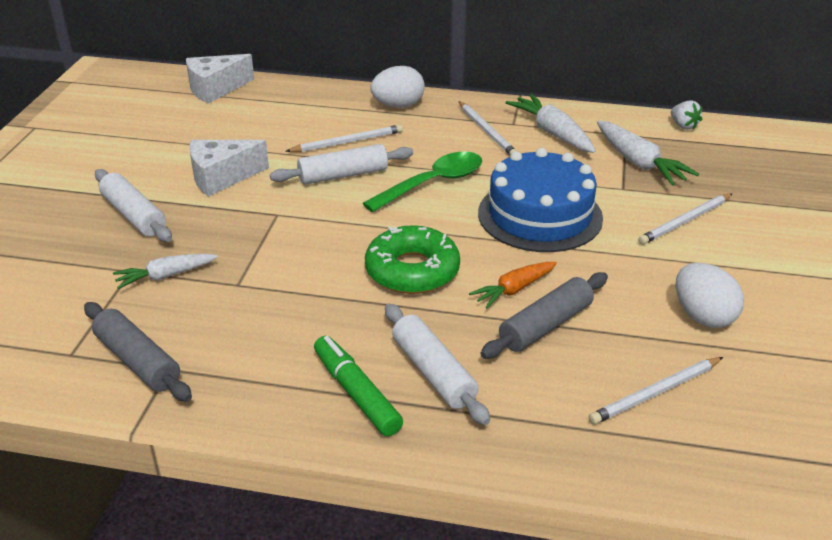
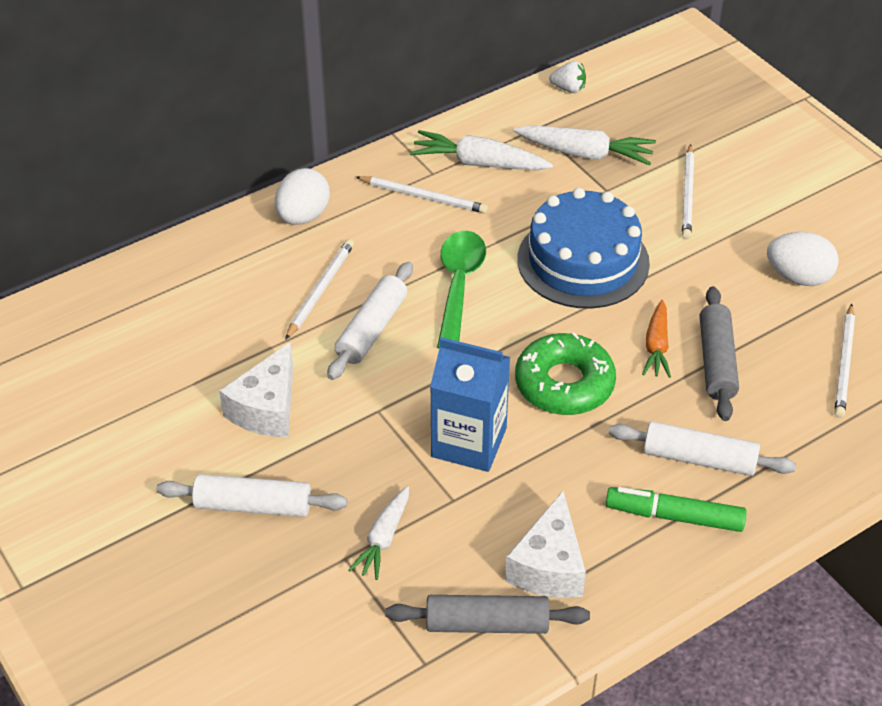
camera: 45 degrees left, 10 degrees up
(215, 89) = (85, 312): white cheese -> white cheese (548, 566)
(299, 262) = (469, 442): none -> blue carton

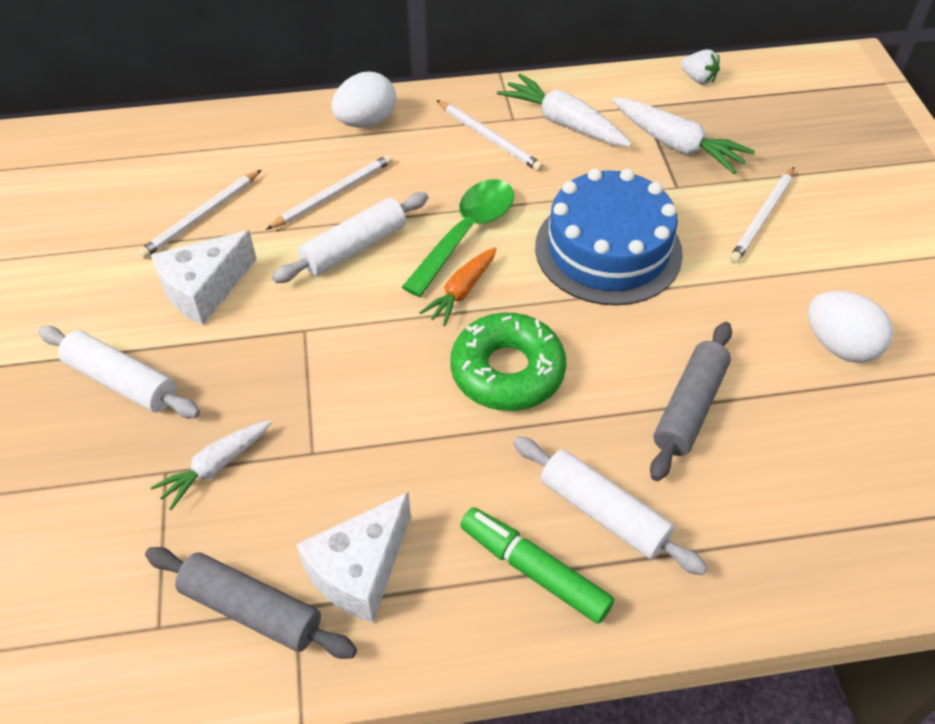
camera: 25 degrees right, 5 degrees up
(469, 442) = (369, 397): blue carton -> none
(656, 346) = (632, 366): orange carrot -> orange carrot (461, 291)
(844, 363) = (842, 464): white pencil -> white pencil (202, 216)

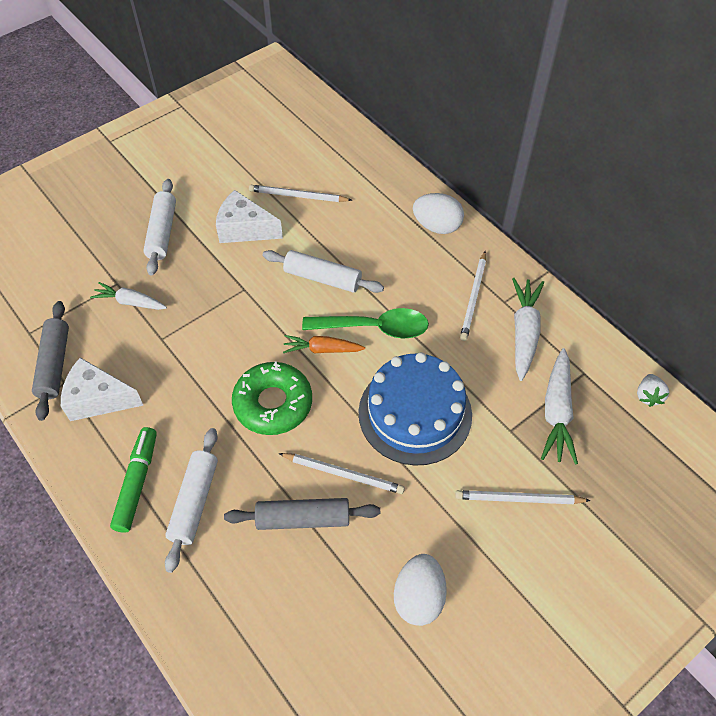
camera: 60 degrees right, 5 degrees up
(333, 194) = (359, 244): white pencil -> white pencil (343, 474)

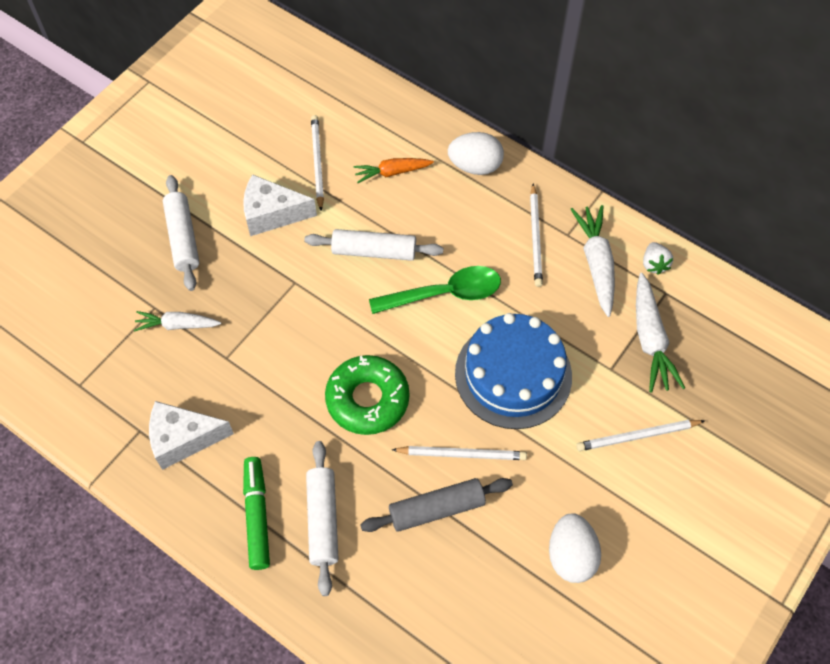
camera: 15 degrees left, 5 degrees up
(54, 364) = (121, 413): grey rolling pin -> none
(298, 196) = (317, 163): white pencil -> white pencil turned 90 degrees clockwise
(322, 349) = (399, 329): orange carrot -> orange carrot (392, 172)
(648, 396) = (732, 302): white strawberry -> white strawberry (654, 264)

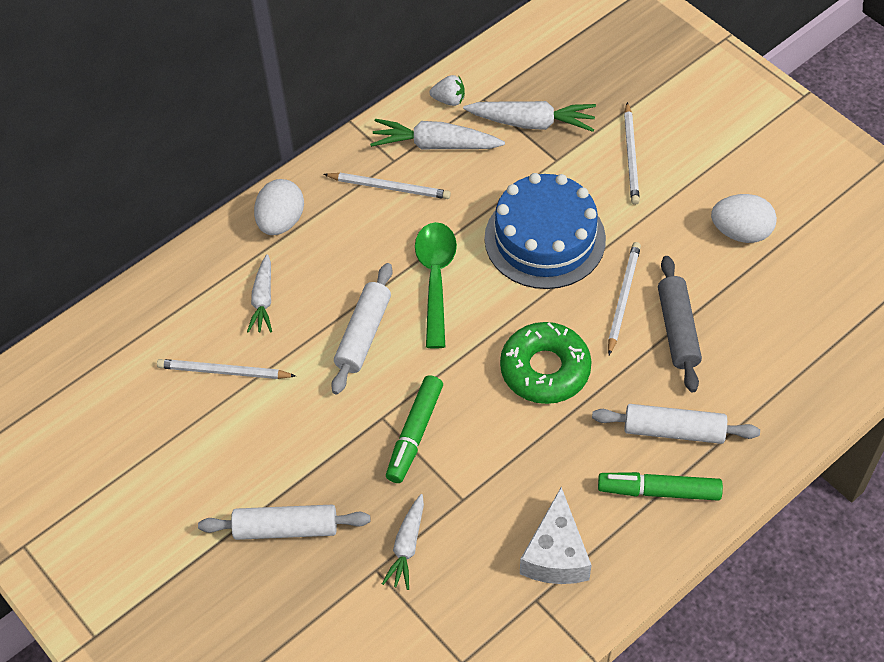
camera: 75 degrees left, 5 degrees down
(272, 214) = (281, 428): white cheese -> none
(283, 309) = (414, 434): none -> green marker
(392, 172) = (263, 300): orange carrot -> white carrot

